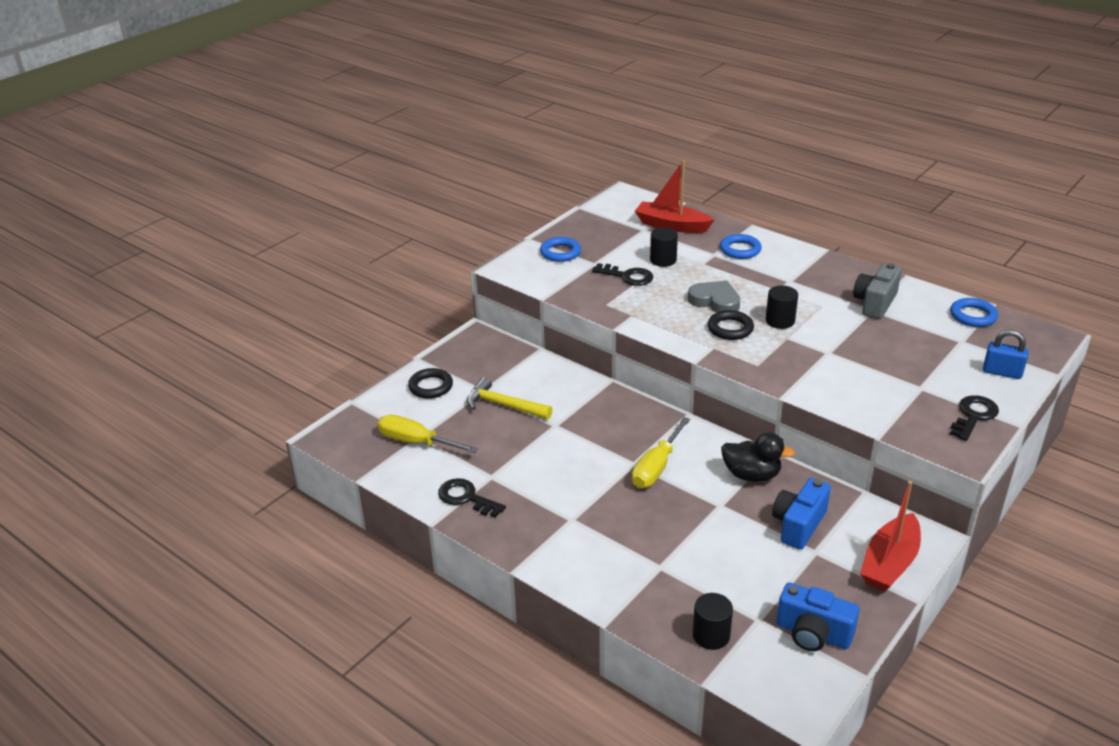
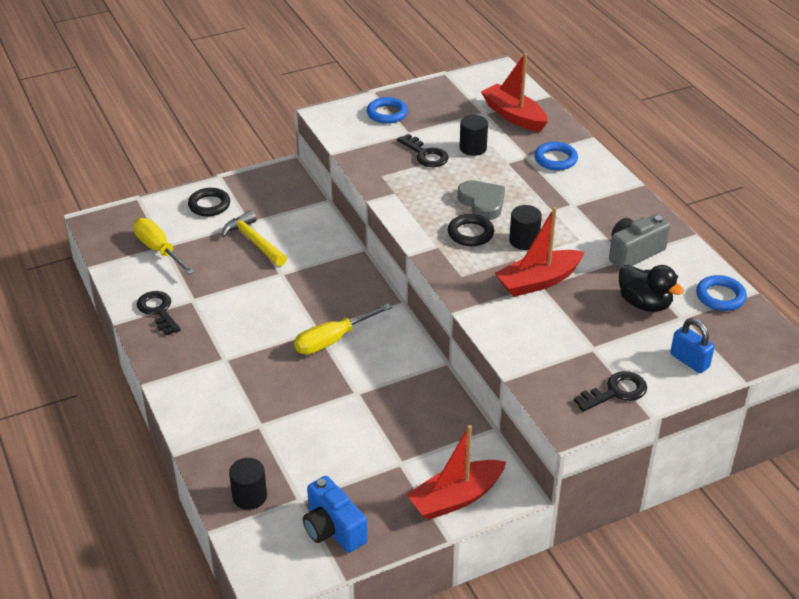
camera: 25 degrees right, 5 degrees up
(751, 475) = (407, 377): black duck -> black duck (644, 304)
(798, 525) = (407, 435): blue camera -> none
(824, 349) = (538, 281): none -> red boat

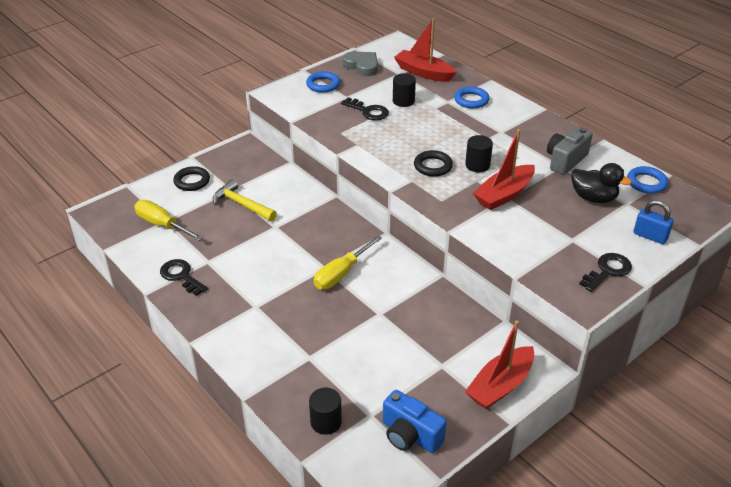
camera: 15 degrees left, 0 degrees up
(482, 203) = (431, 141): grey heart -> grey heart (362, 66)

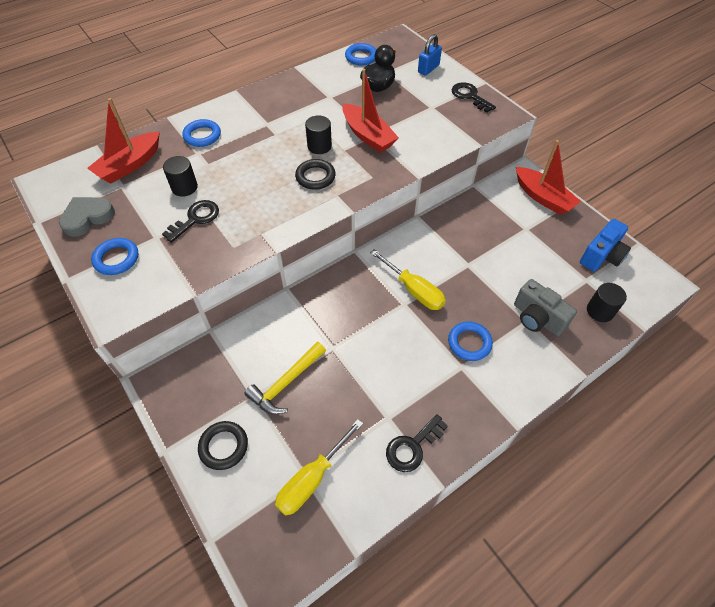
camera: 85 degrees left, 15 degrees up
(281, 312) = (469, 343): none -> blue ring
(565, 160) = (322, 92): grey camera -> grey camera (537, 318)

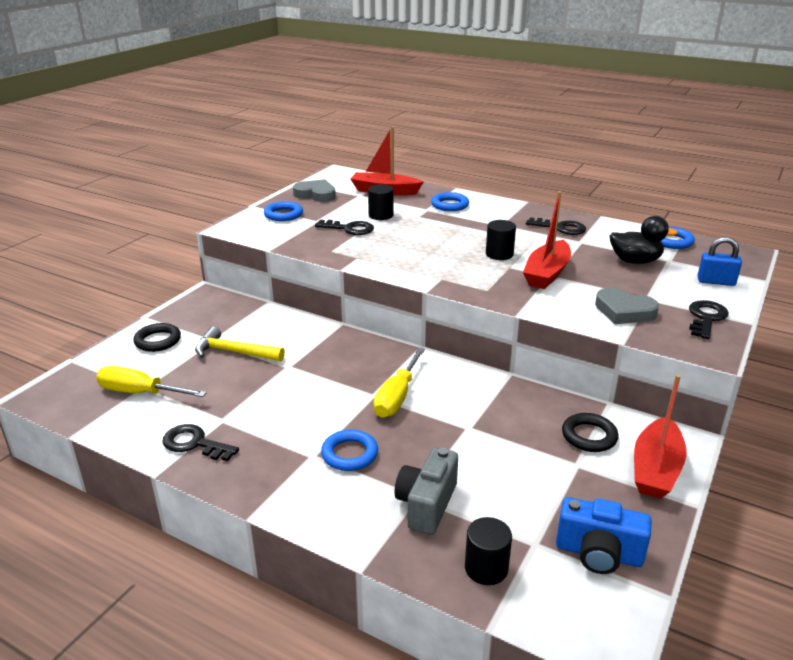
camera: 65 degrees right, 25 degrees down
(299, 95) = (560, 228): none -> black key
(315, 177) = (454, 263): black ring -> black ring (589, 436)
(442, 125) = (624, 311): none -> grey heart

